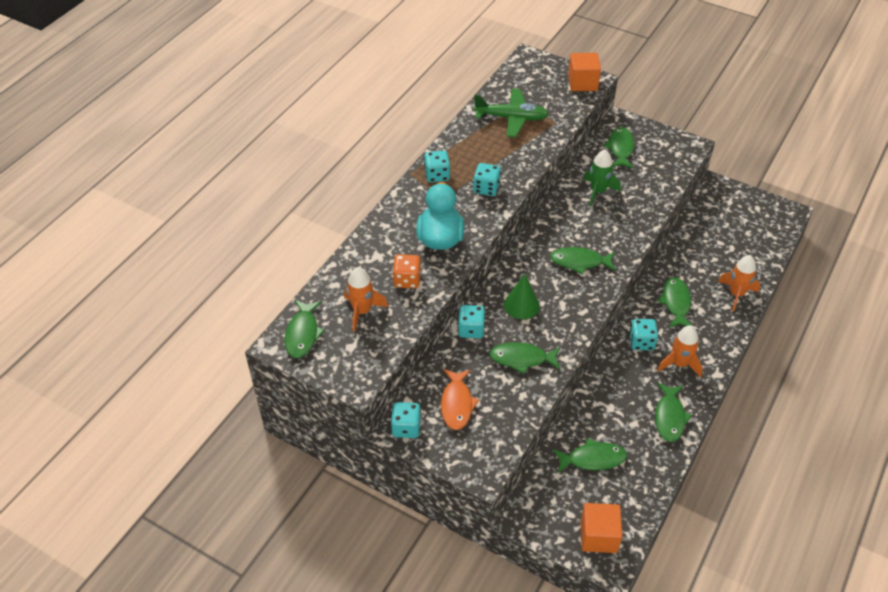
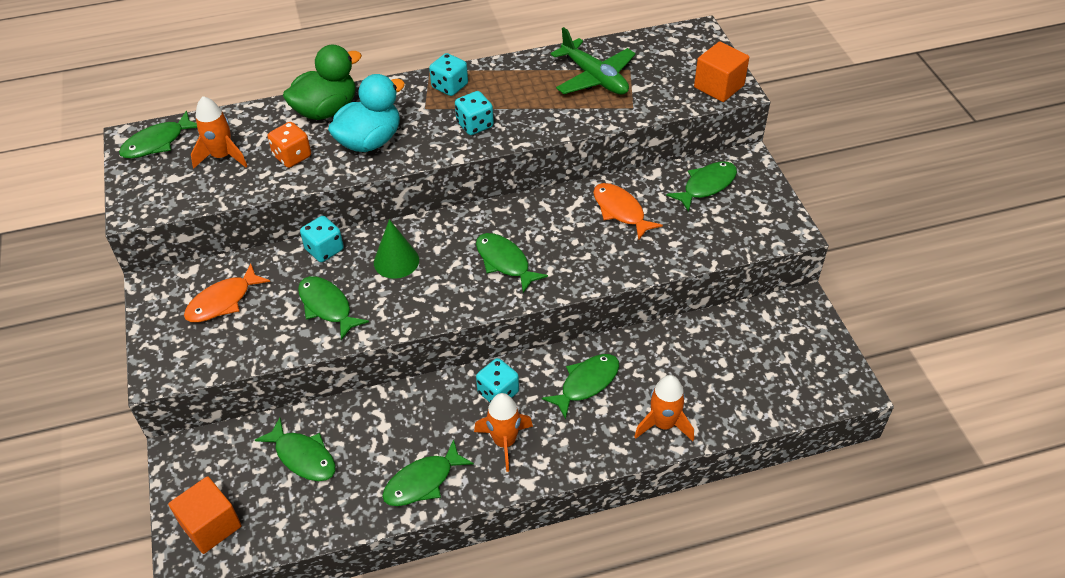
camera: 45 degrees right, 0 degrees up
(383, 238) = (326, 110): none -> green duck
(406, 427) = (161, 288): turquoise dice -> none
(598, 191) = (620, 211): green rocket -> orange fish

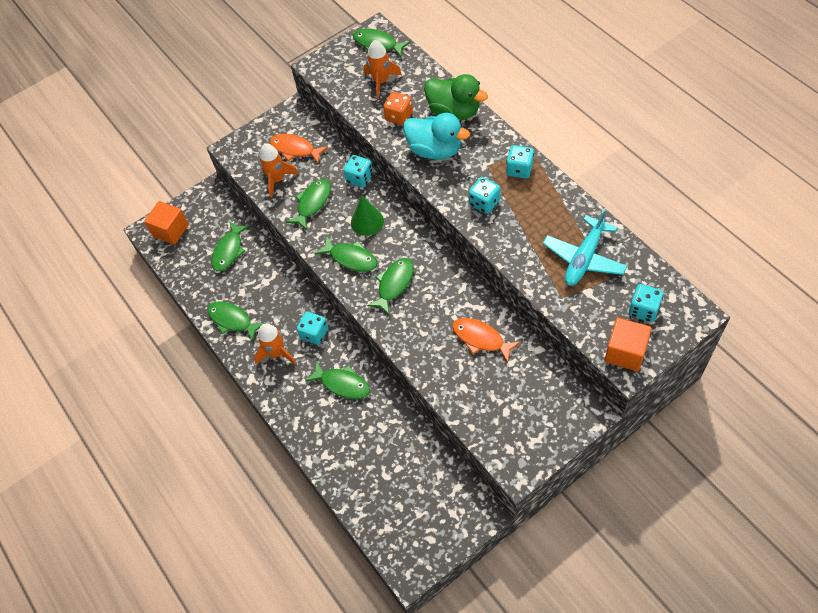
camera: 75 degrees right, 10 degrees up
(594, 78) = (584, 258): green plane -> turquoise plane
(620, 211) = (480, 339): orange fish -> orange fish turned 90 degrees counterclockwise
(663, 424) = (326, 445): orange rocket -> orange rocket (277, 180)
(677, 60) = (643, 310): none -> turquoise dice
(706, 186) = (540, 390): green fish -> green fish (351, 258)

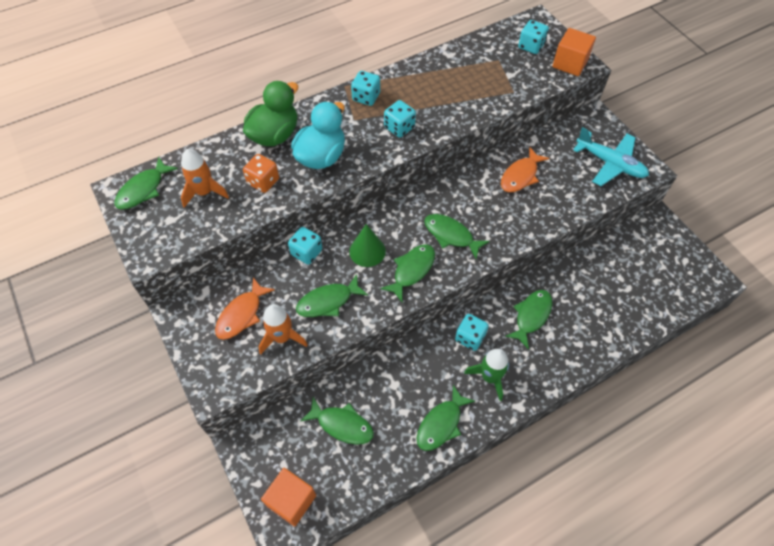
camera: 90 degrees left, 0 degrees up
(277, 353) = (489, 377): orange rocket -> green rocket
(312, 203) = (328, 301): green fish -> green fish turned 60 degrees counterclockwise
(584, 258) = (475, 71): turquoise plane -> turquoise plane (610, 163)

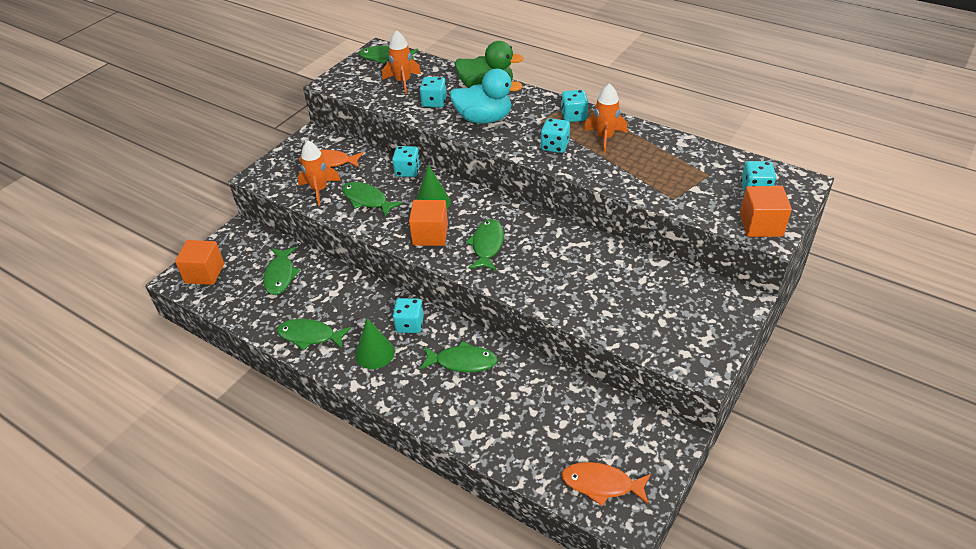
camera: 65 degrees right, 15 degrees down
(263, 181) = (434, 102): orange dice -> turquoise dice
(411, 93) = (605, 138): none -> orange rocket
(412, 270) = (430, 235): green fish -> orange cube
(489, 377) = (374, 353): green rocket -> green cone
(520, 176) = (601, 268): orange fish -> orange fish (601, 484)
(610, 163) = (683, 333): turquoise plane -> none

